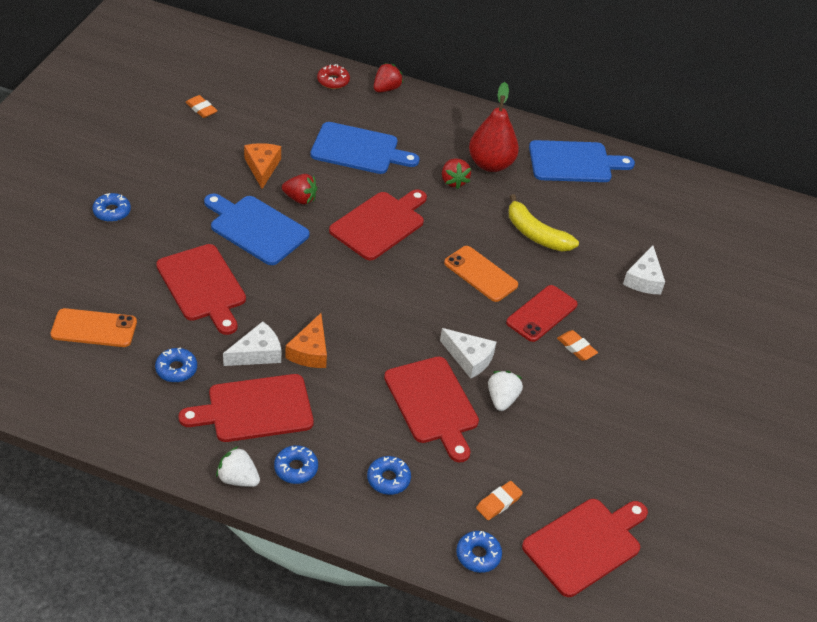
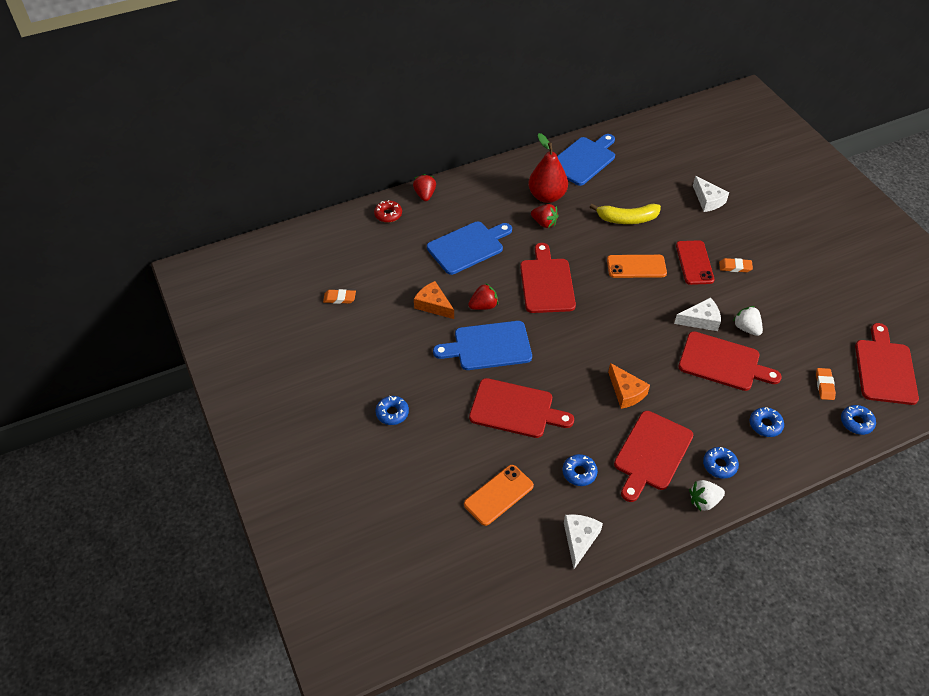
camera: 40 degrees left, 5 degrees up
(257, 353) = (603, 420): white cheese -> white cheese (579, 539)

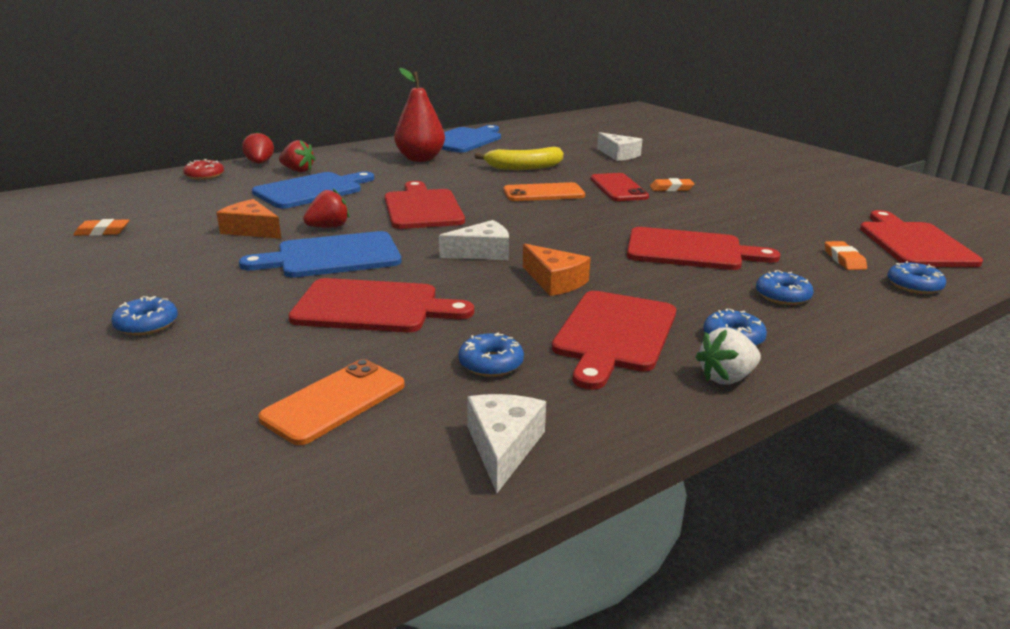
camera: 10 degrees left, 25 degrees down
(544, 223) = (417, 173): red strawberry -> red strawberry (298, 170)
(700, 320) = (644, 223): white cheese -> white cheese (482, 252)
(746, 328) = (708, 225): white strawberry -> none

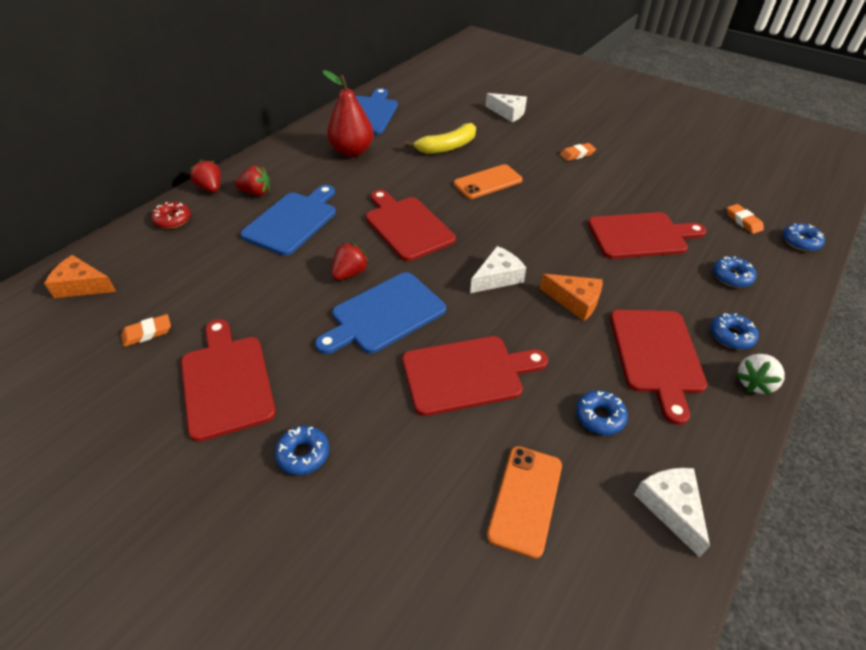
camera: 20 degrees left, 20 degrees up
(251, 230) = (285, 294): orange cheese -> orange cheese (82, 286)
(618, 188) = (539, 162): red phone -> none
(914, 243) = (773, 190): red cutting board -> red cutting board (226, 382)

